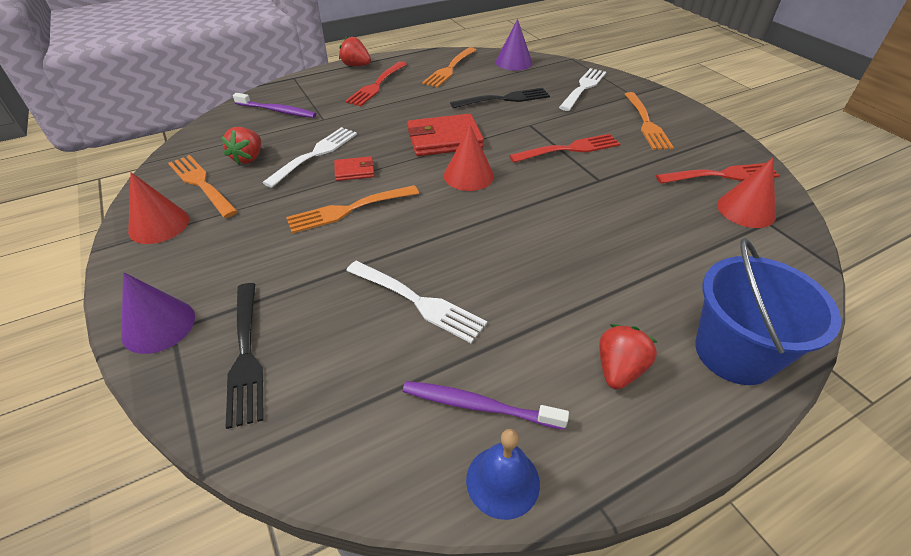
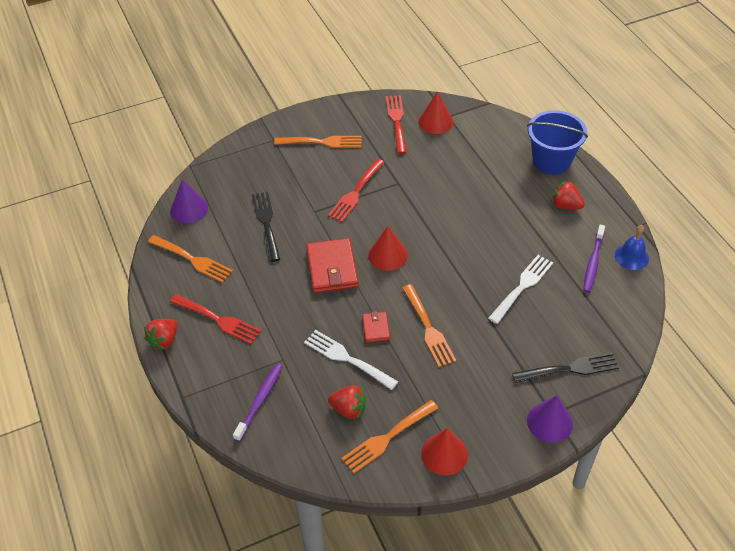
camera: 85 degrees left, 5 degrees up
(569, 149) = (356, 192): red fork -> red fork turned 135 degrees counterclockwise
(583, 88) = (254, 168): white fork -> none

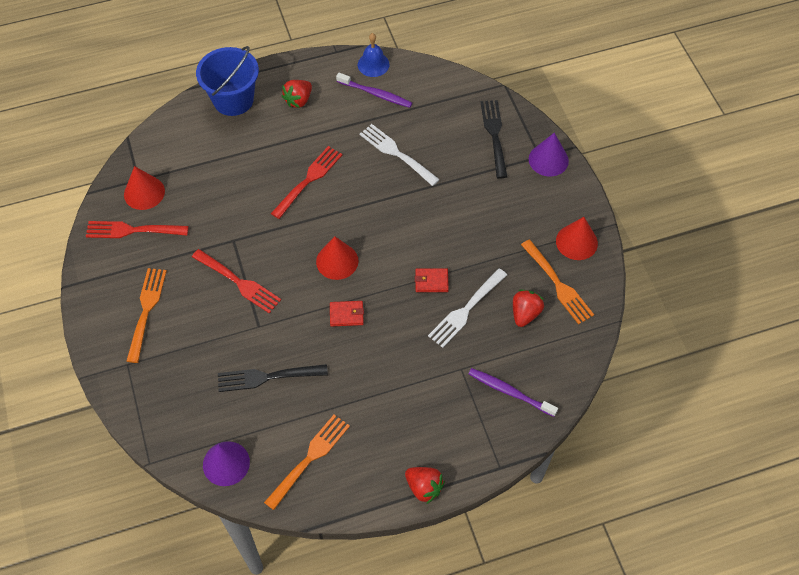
camera: 85 degrees left, 10 degrees up
(218, 320) = (402, 431): red fork -> red fork (309, 180)
(332, 268) = (346, 314): red wallet -> red wallet, size x0.52
(428, 328) = (437, 236): orange fork -> none

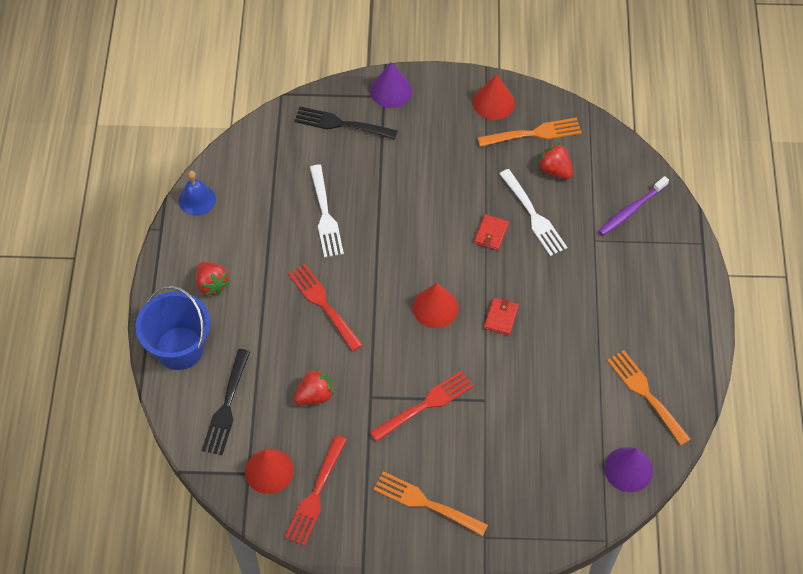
camera: 70 degrees left, 0 degrees up
(267, 377) = (546, 407): black fork -> black fork (226, 406)
(375, 94) = (238, 210): purple toothbrush -> none
(396, 153) = (325, 215): white fork -> white fork turned 75 degrees counterclockwise
(424, 487) = (704, 308): red strawberry -> red strawberry (315, 395)

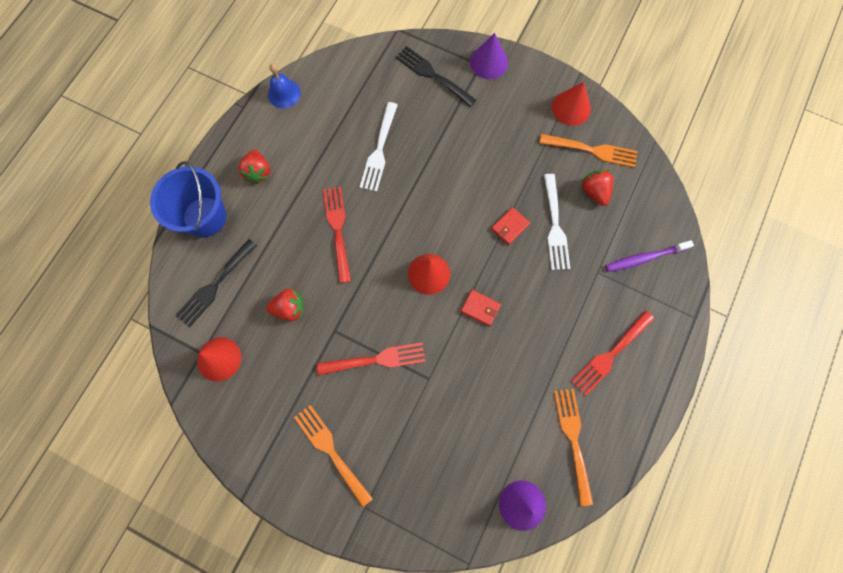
camera: 25 degrees right, 15 degrees up
(315, 494) = (245, 398): red fork -> red fork (610, 354)
(501, 317) = (480, 308): red wallet -> red wallet turned 75 degrees clockwise

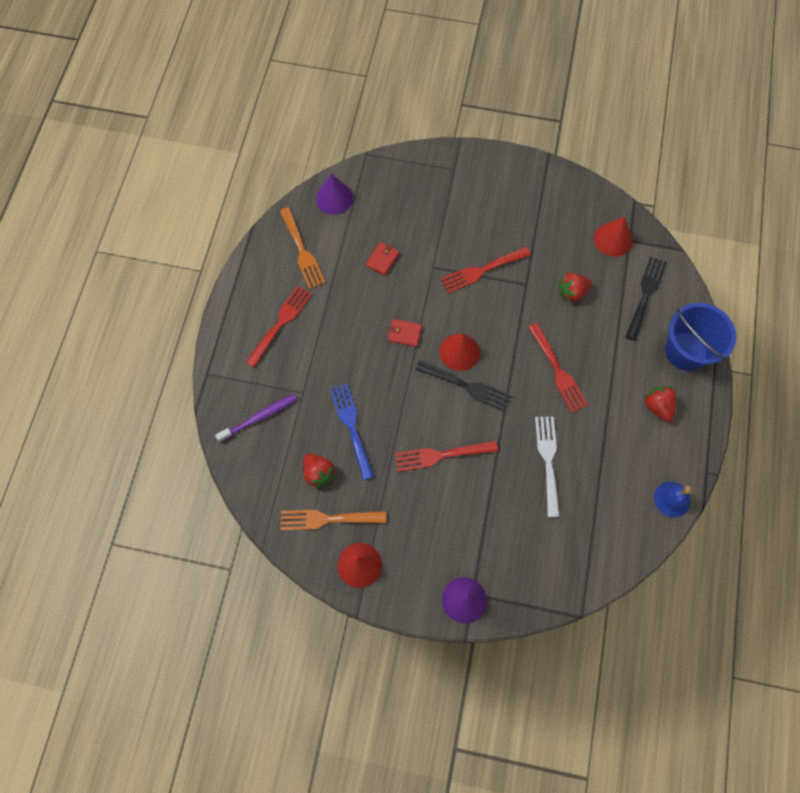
camera: 165 degrees right, 5 degrees down
(331, 451) = (494, 198): orange fork -> none
(433, 75) = (521, 565): black fork -> black fork (467, 386)
(475, 179) = (441, 455): none -> red fork
(510, 227) = (395, 415): red wallet -> red wallet (382, 259)
(555, 226) = (351, 427): white fork -> blue fork

